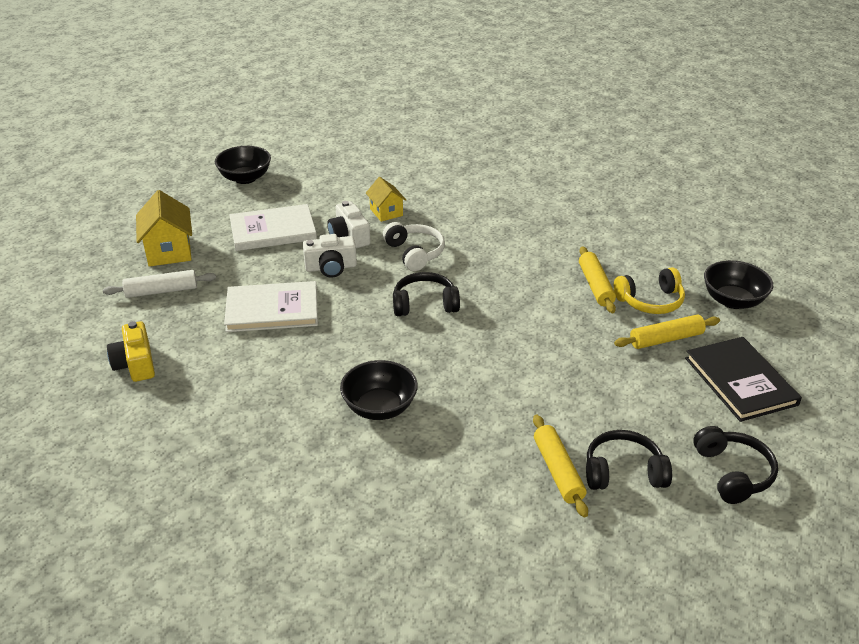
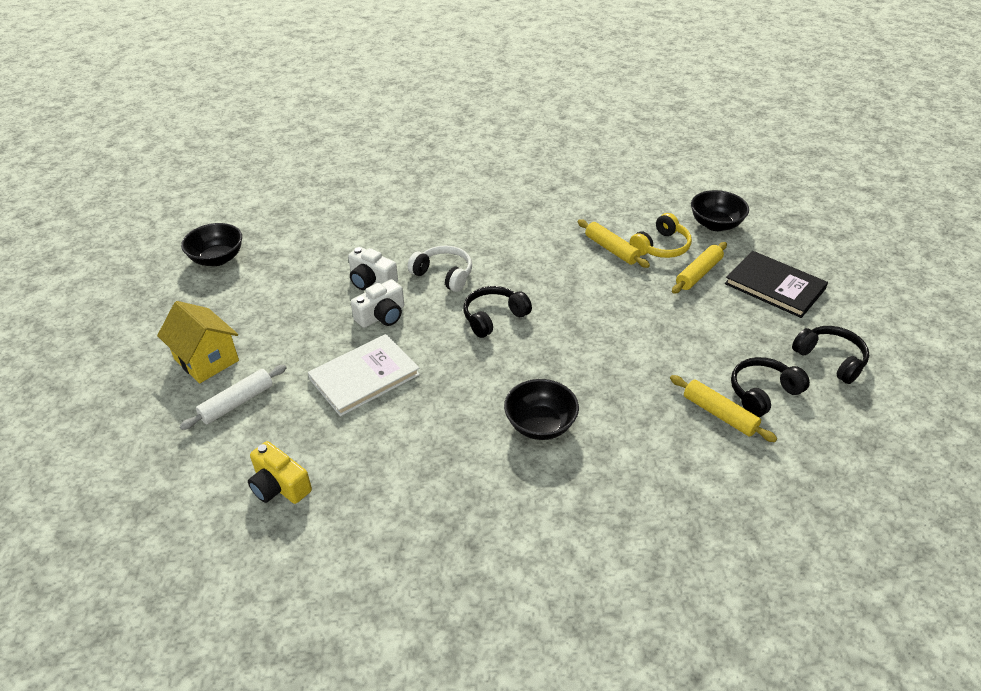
camera: 30 degrees left, 5 degrees up
(273, 230) = (294, 301): white book -> none
(386, 212) = (384, 246): yellow house -> none

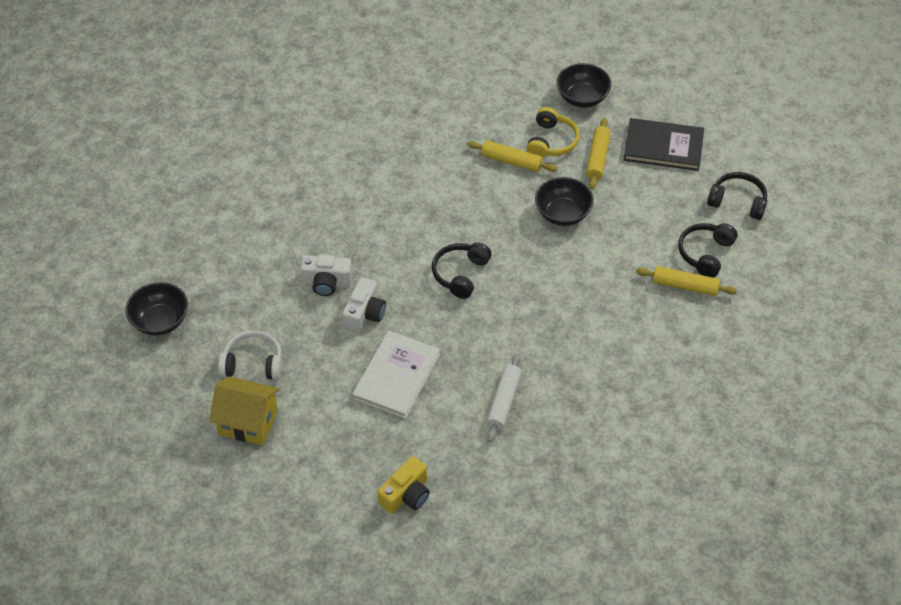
camera: 30 degrees left, 10 degrees up
(237, 402) = (311, 446): white rolling pin -> white rolling pin (503, 401)
(279, 485) = (406, 494): yellow camera -> yellow camera turned 60 degrees counterclockwise
(443, 275) = (386, 249): white headphones -> white headphones (253, 363)
(540, 425) = (563, 354): black bowl -> black bowl (562, 214)

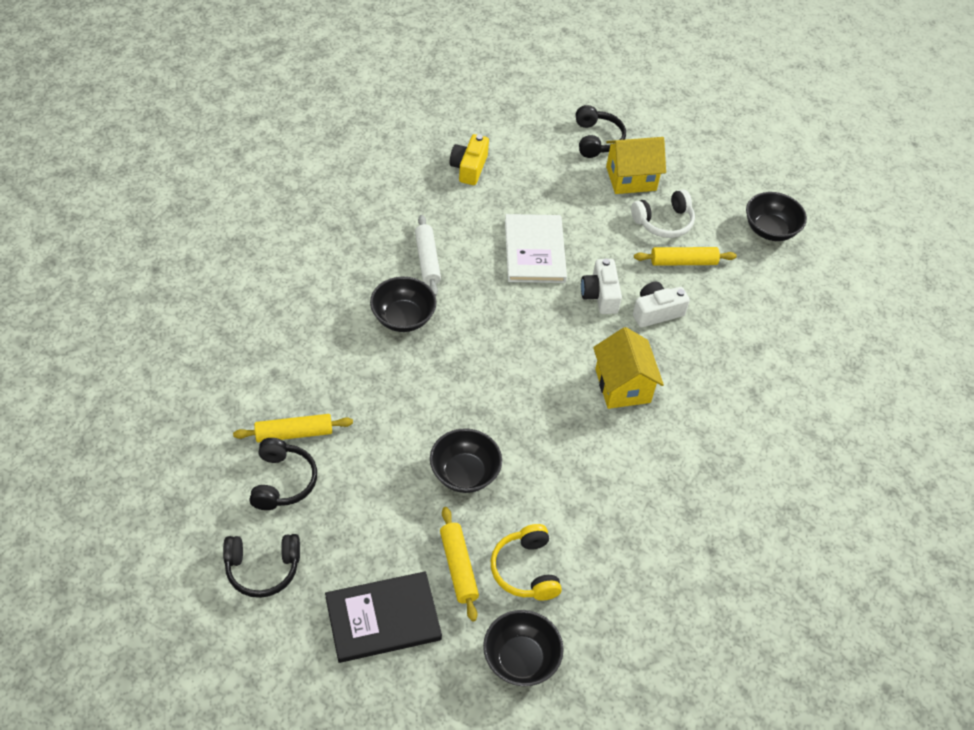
camera: 150 degrees right, 0 degrees up
(399, 234) = (622, 386): none -> yellow house
(460, 274) = (535, 364): black headphones -> black headphones (597, 139)
(511, 161) = (557, 521): yellow rolling pin -> yellow rolling pin (683, 262)
(553, 352) = (403, 318): none -> black bowl

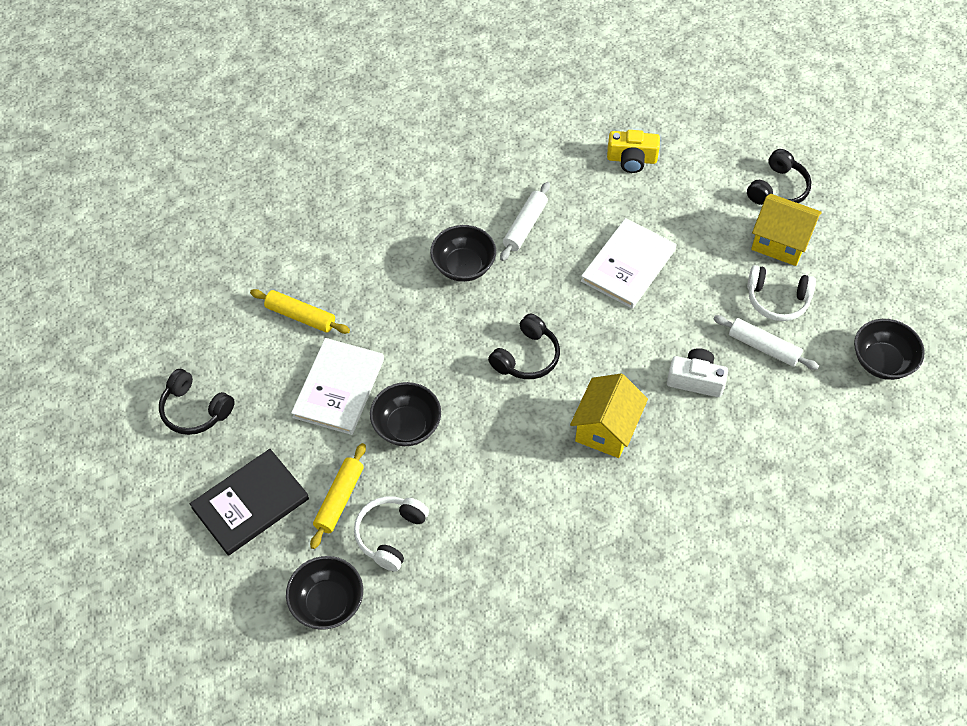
camera: 40 degrees right, 5 degrees up
(282, 481) = (262, 350): black headphones -> black headphones (526, 357)
(379, 475) = (339, 388): none -> white book
(383, 618) = (250, 503): black book -> black book turned 60 degrees counterclockwise
(469, 168) = (631, 159): yellow camera -> yellow camera turned 135 degrees counterclockwise
(525, 570) = (390, 535): yellow headphones -> white headphones
(600, 295) = (655, 337): white camera -> none
(683, 262) = (763, 347): yellow rolling pin -> white rolling pin

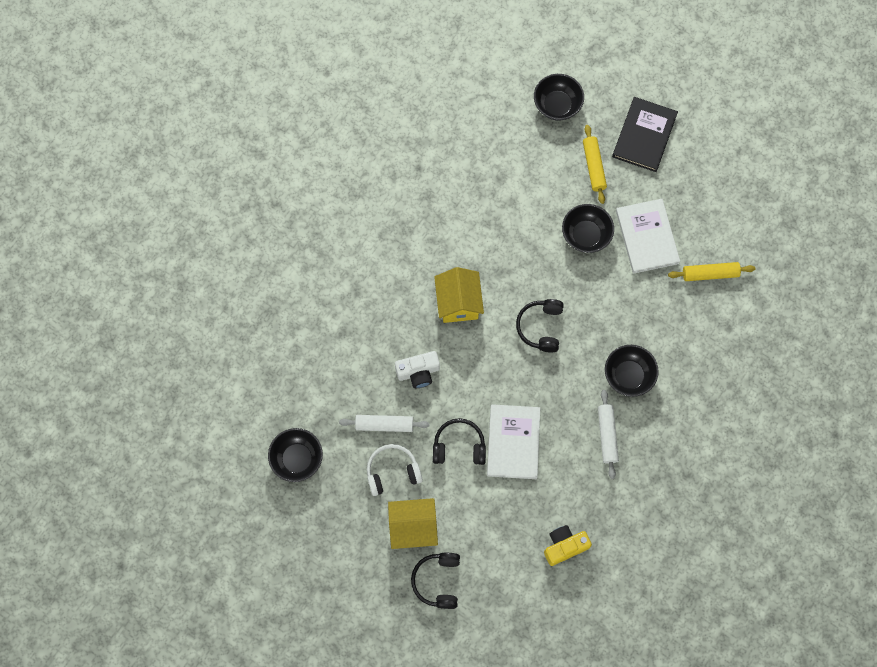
camera: 150 degrees right, 15 degrees up
(195, 410) = (724, 173): black headphones -> black headphones (459, 446)
(390, 535) = (548, 162): white headphones -> none

